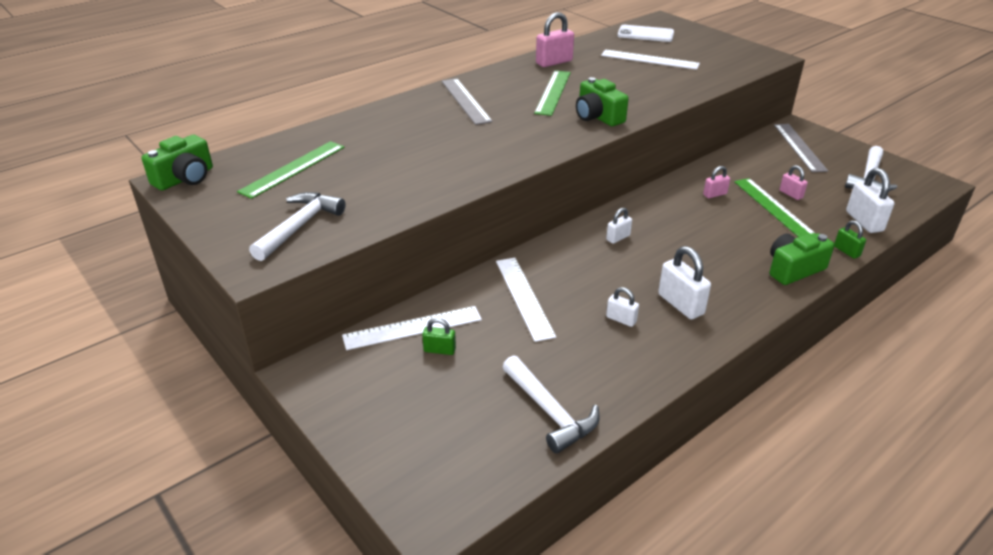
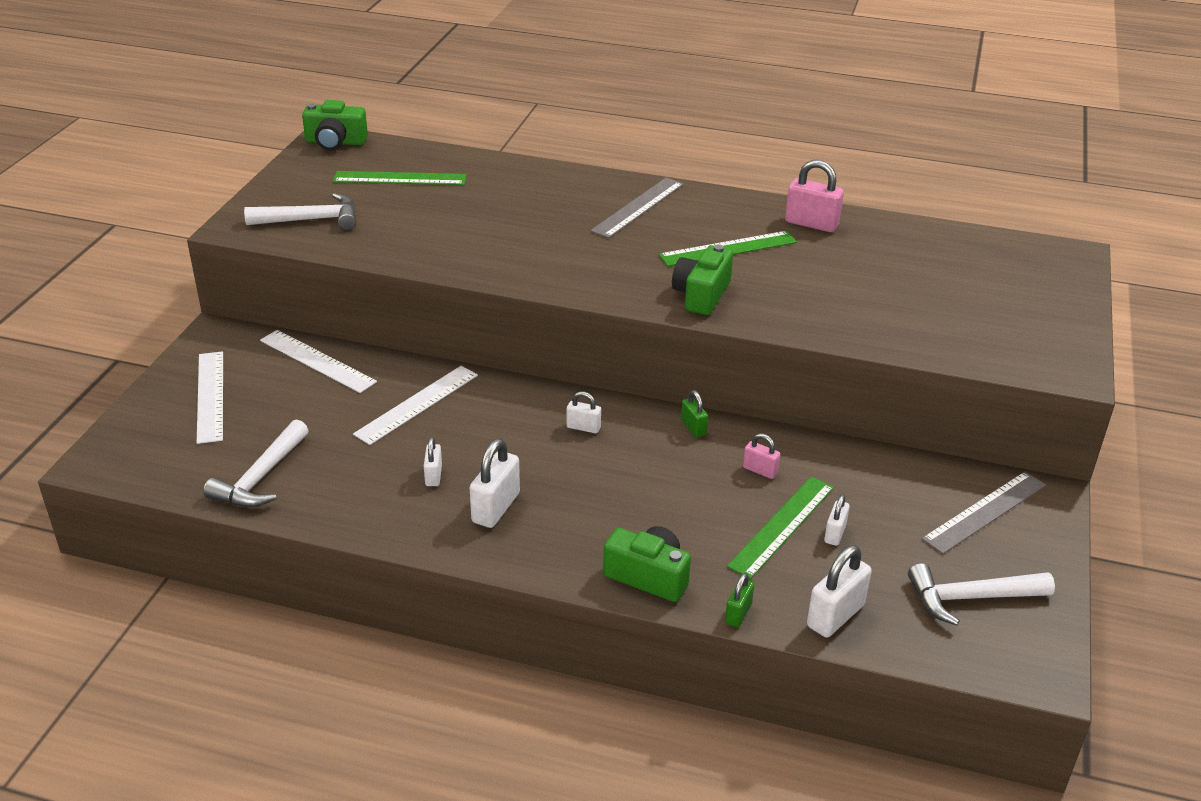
camera: 55 degrees right, 0 degrees up
(439, 350) = (298, 387): green padlock -> green padlock (693, 427)
(645, 34) = (998, 257): white phone -> none
(649, 59) = (916, 283): white ruler -> white ruler (210, 396)
(791, 194) = (835, 533): pink padlock -> white padlock

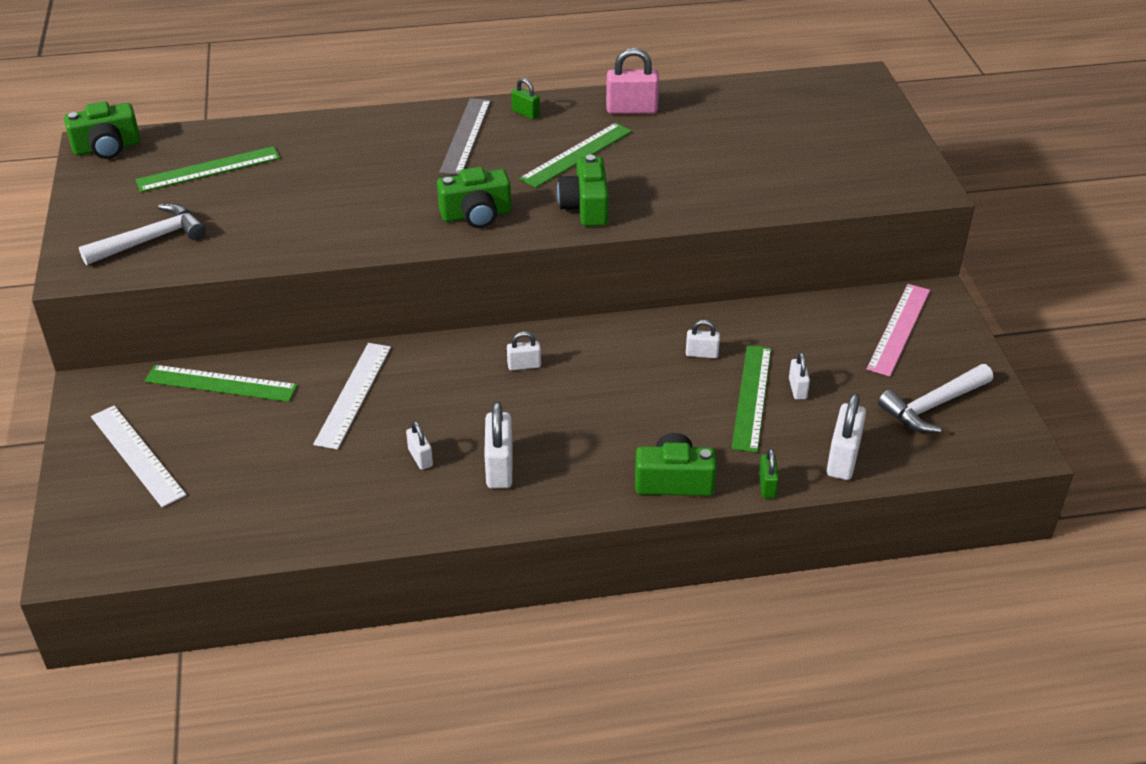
camera: 25 degrees left, 5 degrees up
(261, 477) = (254, 517): white hammer -> none
(317, 361) = (221, 383): white ruler -> green ruler
(595, 274) = (476, 215): none -> green camera
(693, 427) = (620, 333): green padlock -> green padlock (526, 113)
(760, 470) = (701, 354): pink padlock -> white padlock
(984, 511) = (898, 329): grey ruler -> pink ruler

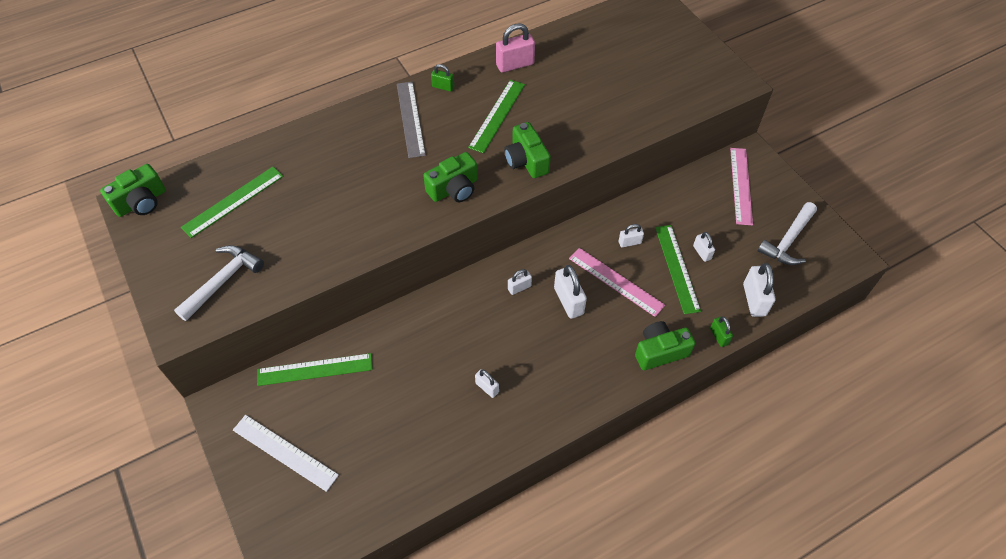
camera: 20 degrees left, 15 degrees up
(354, 394) = (415, 349): white ruler -> none
(499, 467) = (543, 378): white padlock -> white padlock (568, 301)
(657, 391) = (616, 281): none -> pink ruler

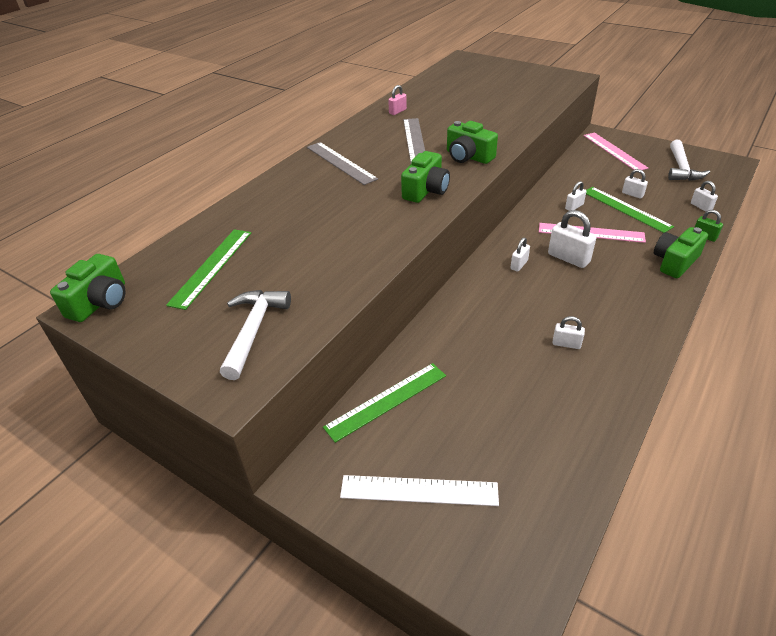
camera: 25 degrees left, 15 degrees down
(443, 87) = (350, 138): green padlock -> none
(497, 115) = (414, 140): green ruler -> grey ruler
(515, 64) = (397, 111): pink padlock -> pink padlock, size x0.57
(754, 300) = (701, 207): white padlock -> white padlock, size x0.57

